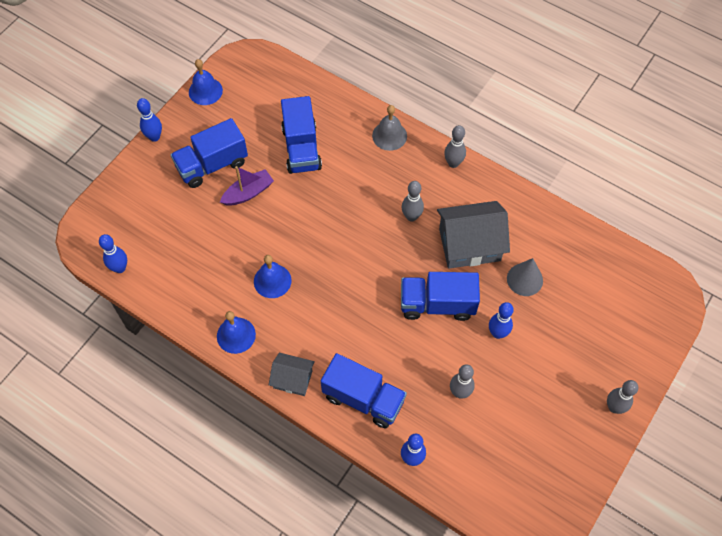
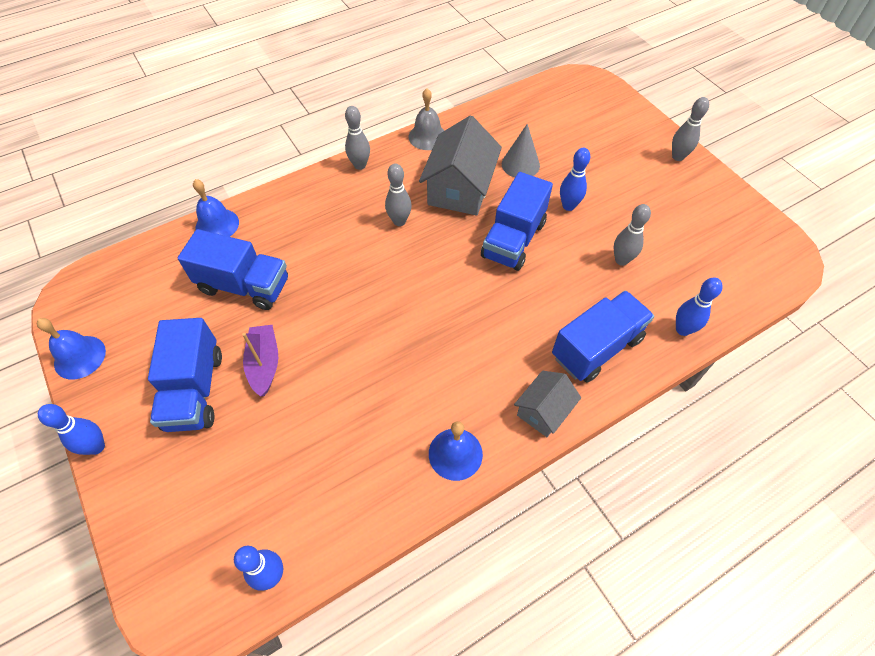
camera: 65 degrees left, 5 degrees down
(272, 281) = (402, 383): blue bell -> blue bell (217, 225)
(389, 135) = (289, 202): grey bell -> grey bell (427, 136)

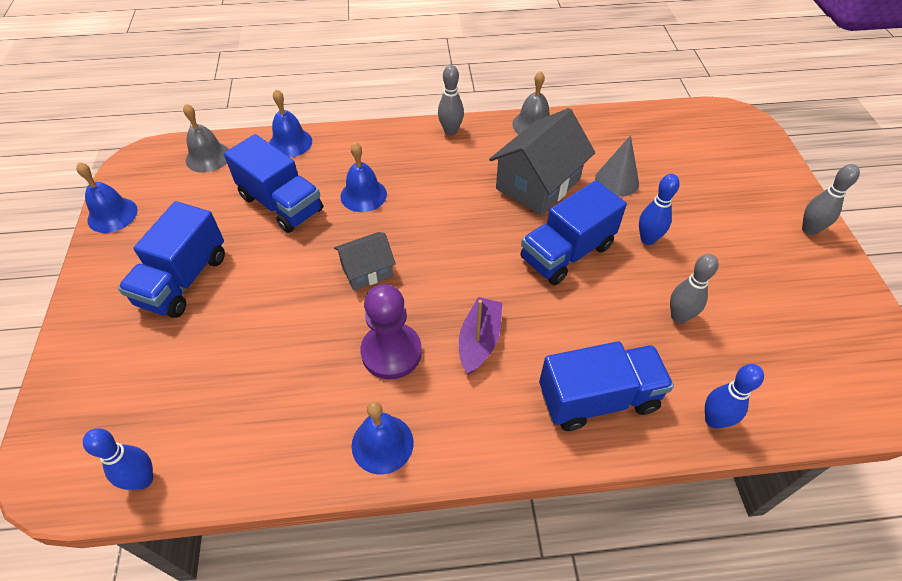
camera: 25 degrees right, 5 degrees down
(96, 447) = (77, 296): blue bowling pin -> none
(142, 266) = (208, 157): none -> grey bell
(264, 364) = (256, 280): purple boat -> purple boat (479, 340)
(316, 250) = (363, 195): none -> blue bell
(399, 221) = (458, 195): grey bowling pin -> none
(420, 377) = (391, 352): none -> purple pawn
(544, 411) = (500, 441): grey house -> grey house (367, 270)

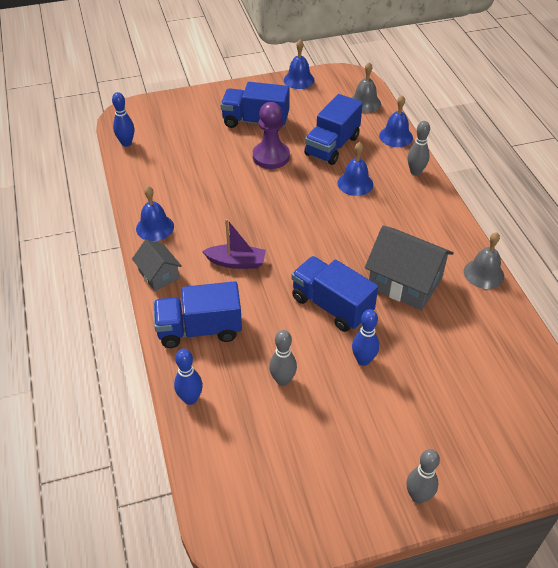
camera: 80 degrees right, 5 degrees down
(367, 270) = (283, 198): grey house -> grey house (159, 275)
(391, 352) = (219, 221): purple pawn -> purple pawn (271, 156)
(450, 131) = (449, 220): grey bowling pin -> grey bowling pin (415, 172)
(598, 398) = (199, 329): blue truck -> blue truck turned 105 degrees clockwise
(616, 181) = (430, 337): grey cone -> none

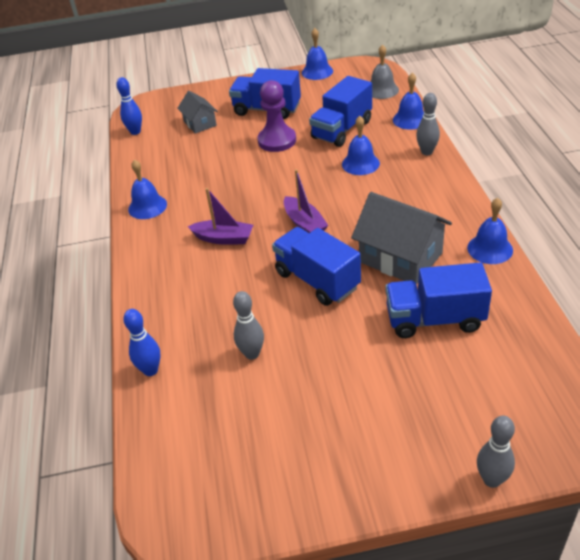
camera: 10 degrees right, 5 degrees down
(159, 275) = (142, 250): grey house -> grey house (200, 123)
(199, 329) = (173, 302): blue truck -> blue truck (434, 319)
(311, 247) = (304, 223): none -> purple boat
(363, 360) = (343, 335): blue bowling pin -> none
(418, 496) = (384, 480): grey bowling pin -> grey bowling pin (491, 479)
(483, 273) = (490, 249): grey bell -> blue bell

